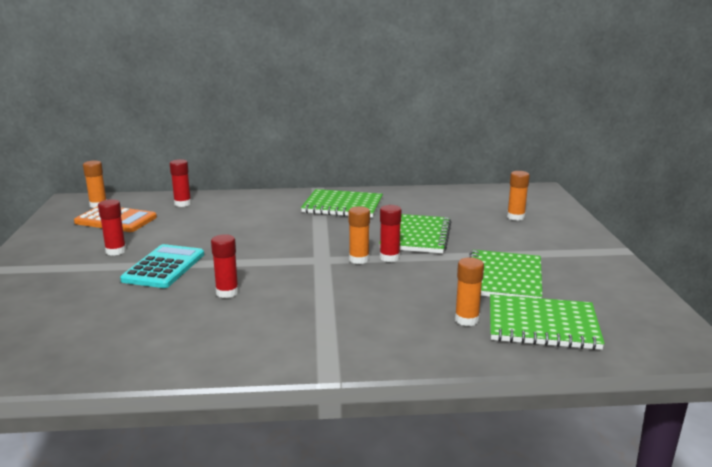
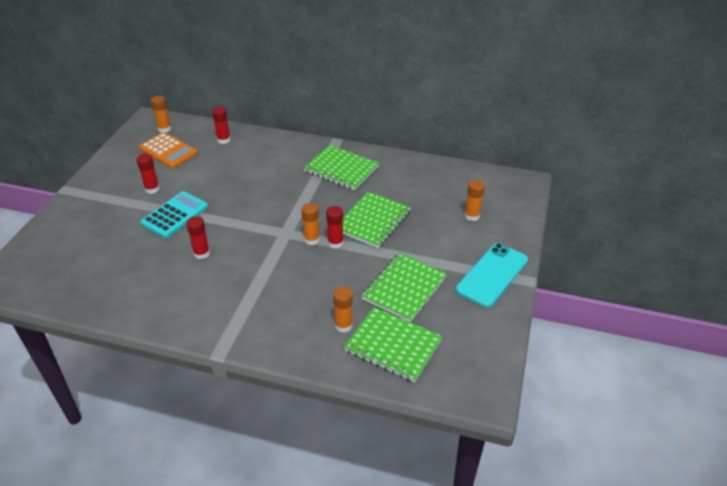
camera: 20 degrees right, 20 degrees up
(584, 253) = (492, 275): none -> turquoise phone

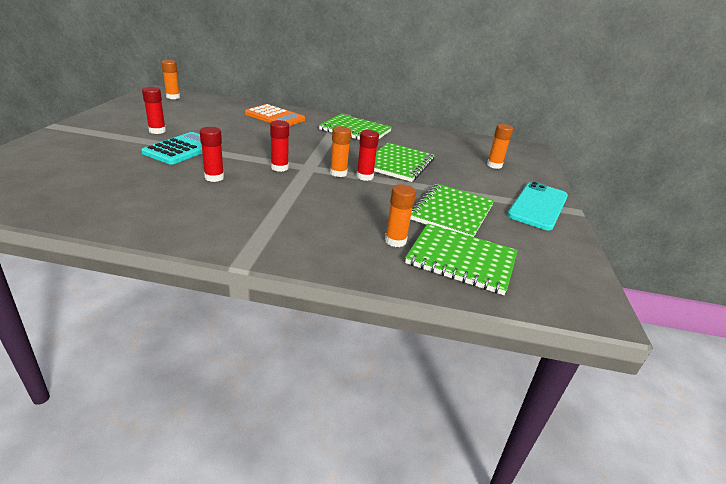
camera: 10 degrees left, 10 degrees down
(168, 151) = (176, 109): orange calculator -> orange calculator (275, 117)
(223, 140) = (234, 107): red glue stick -> red glue stick (279, 168)

